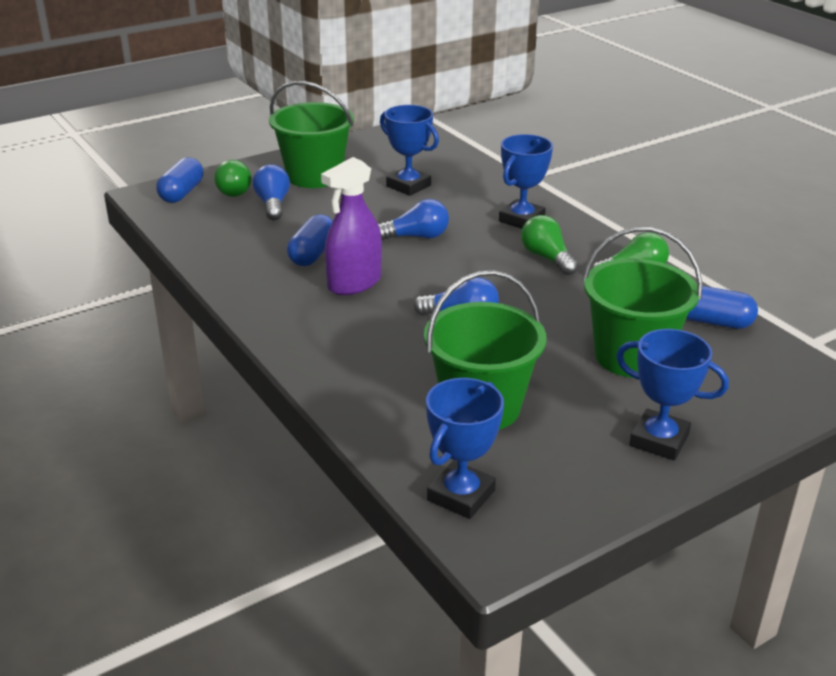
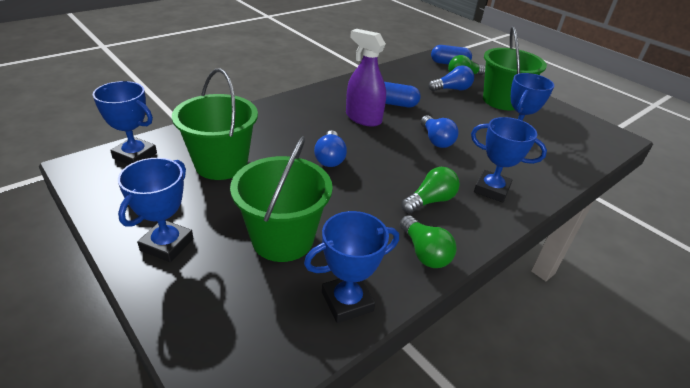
camera: 80 degrees right, 5 degrees up
(712, 321) = (347, 301): blue capsule -> blue trophy

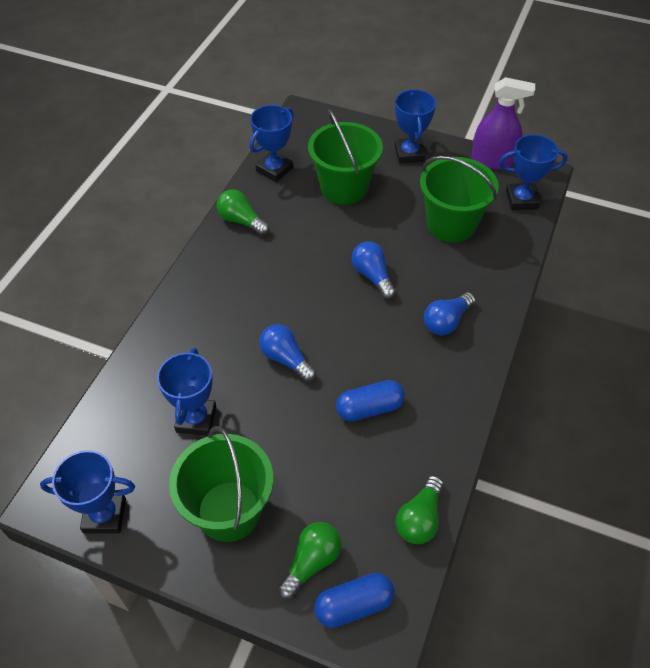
camera: 155 degrees right, 15 degrees up
(363, 118) = (385, 355): purple spray bottle -> purple spray bottle (492, 160)
(430, 201) = (257, 270): green light bulb -> green light bulb (420, 519)
(452, 89) = (313, 501): blue light bulb -> blue light bulb (446, 321)
(491, 189) = (205, 310): blue trophy -> blue trophy (104, 515)

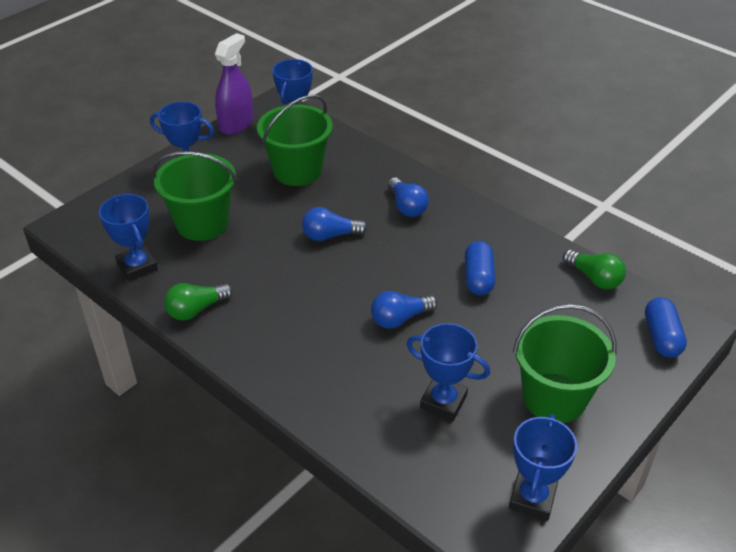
camera: 70 degrees left, 10 degrees down
(311, 562) = (618, 353): green light bulb -> none

